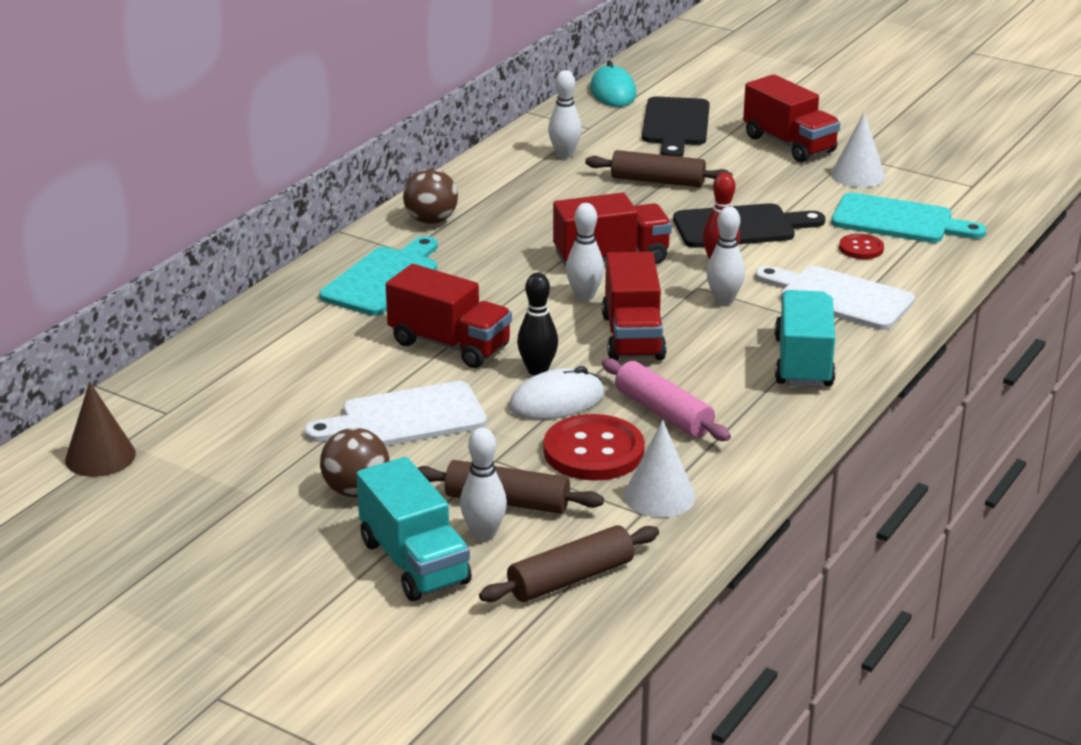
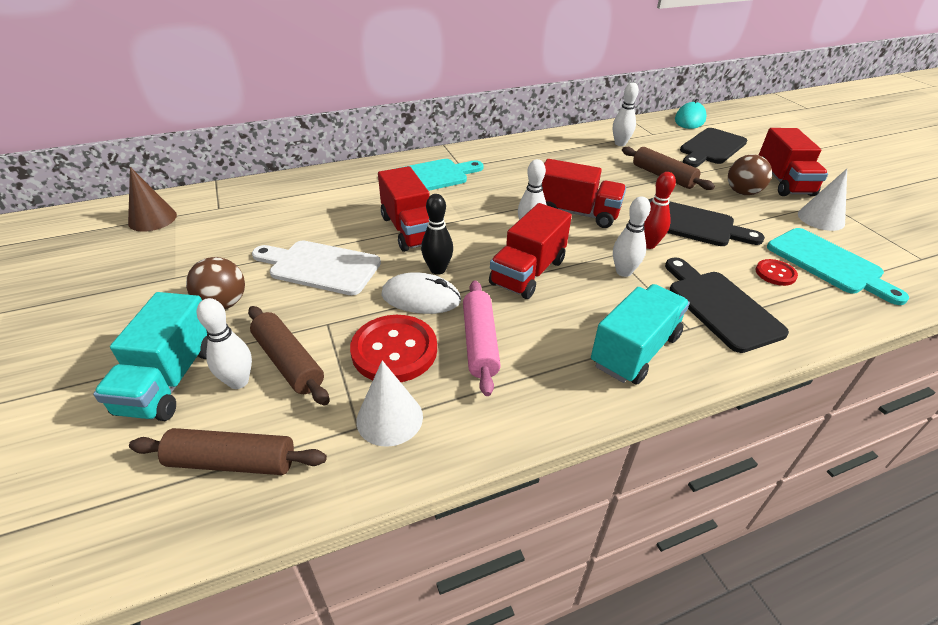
camera: 35 degrees right, 10 degrees up
(431, 220) = (497, 155): brown ball -> brown ball (742, 192)
(839, 297) = (720, 306): white cutting board -> black cutting board

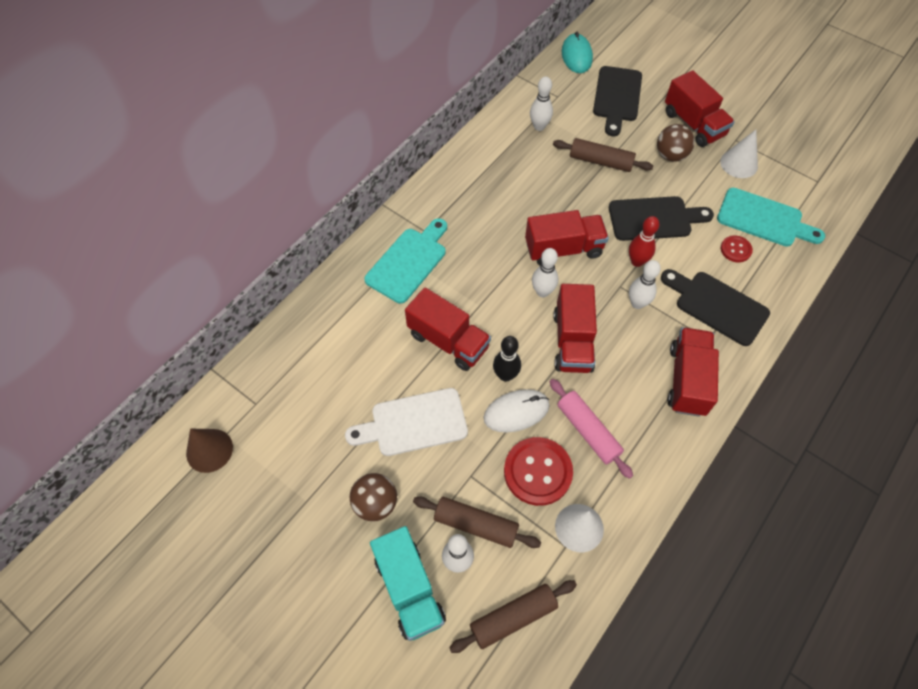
camera: 30 degrees left, 20 degrees up
(635, 350) = (687, 380): turquoise truck -> red truck

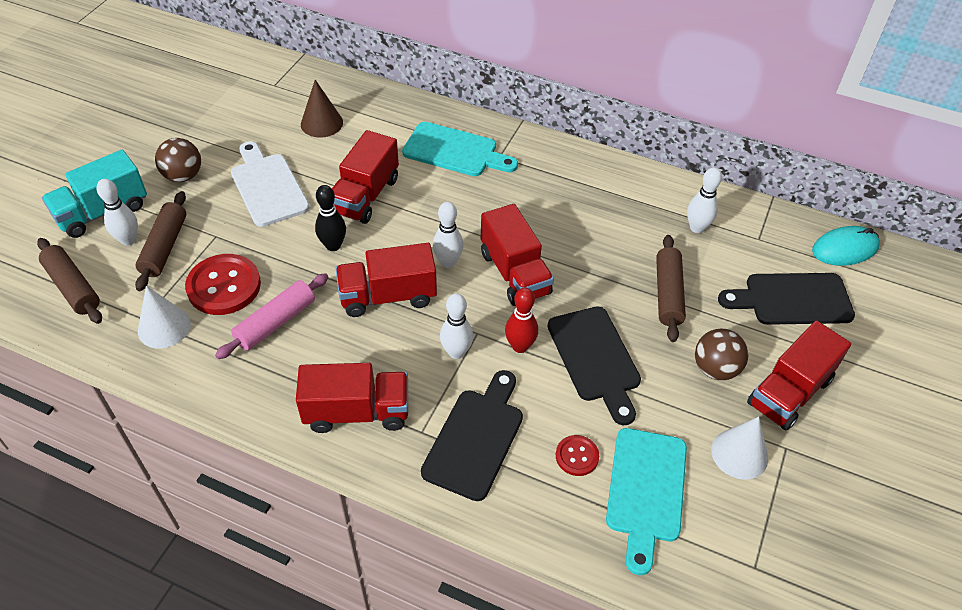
camera: 75 degrees right, 10 degrees down
(209, 450) = (226, 69): brown cone -> brown cone (321, 123)
(516, 412) = (291, 260): white mouse -> none

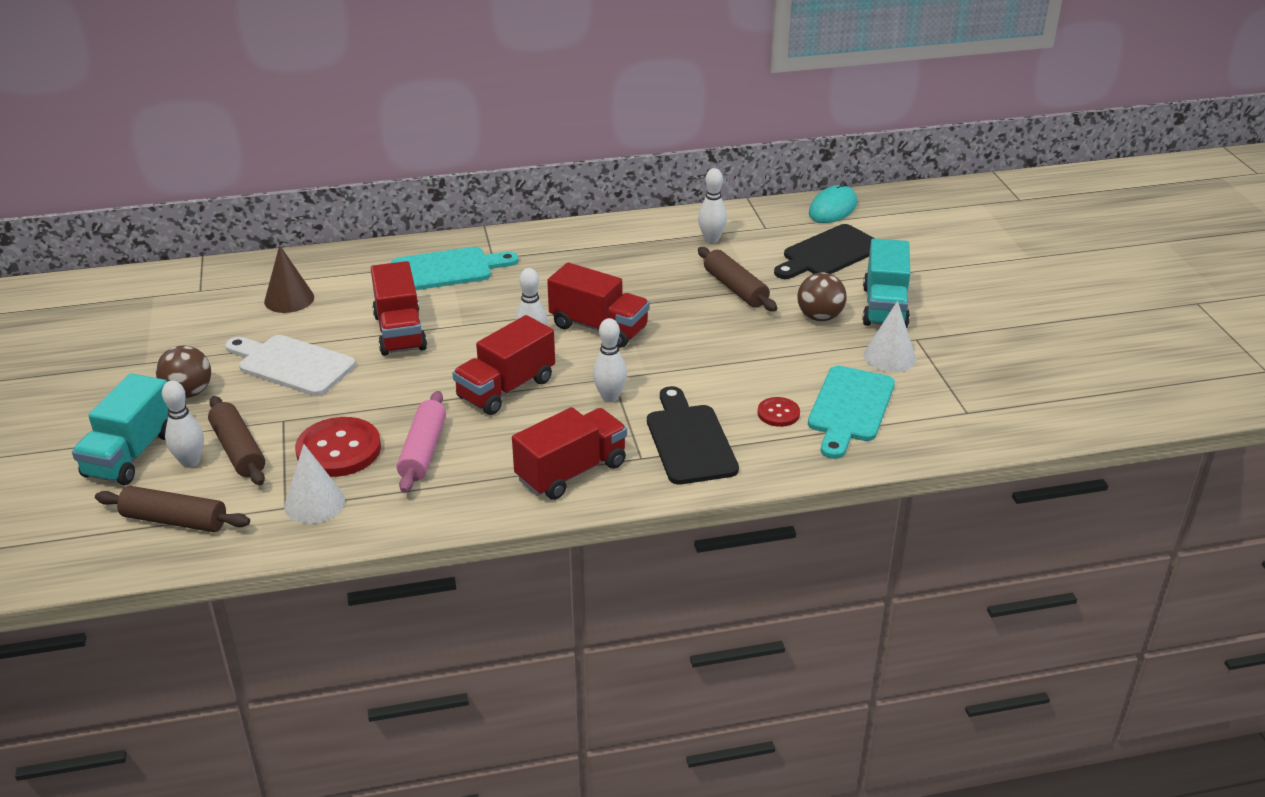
camera: 35 degrees left, 15 degrees down
(333, 245) = (412, 378): black bowling pin -> none
(520, 346) = (657, 370): red bowling pin -> none
(595, 359) = (725, 351): black cutting board -> none
(645, 490) = (849, 408): turquoise cutting board -> turquoise cutting board turned 45 degrees clockwise
(789, 392) = (884, 307): red truck -> turquoise truck

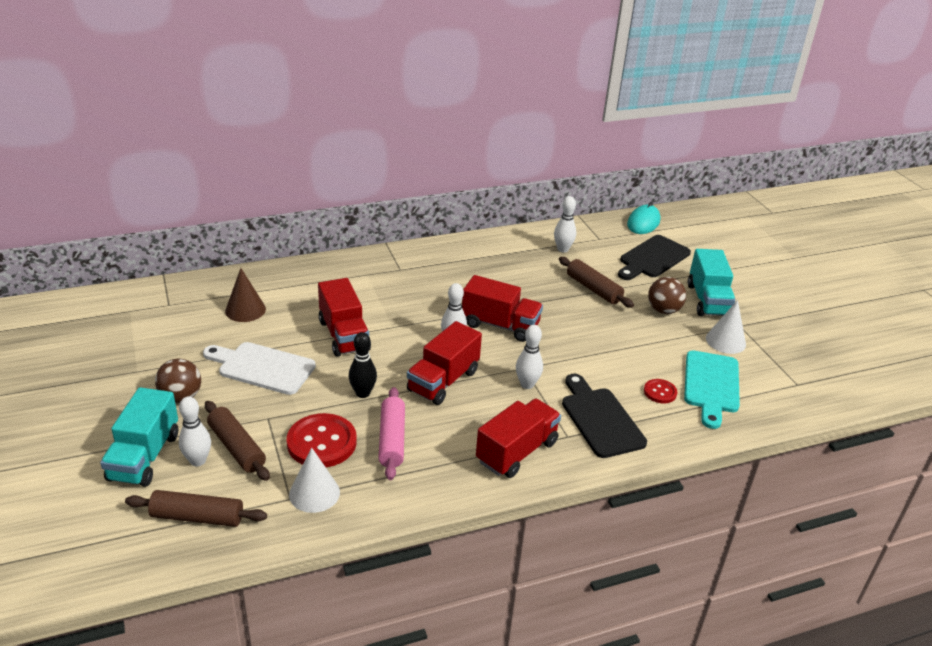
camera: 10 degrees left, 0 degrees up
(403, 398) = (363, 393): none -> black bowling pin
(447, 270) = (367, 280): turquoise cutting board -> none

